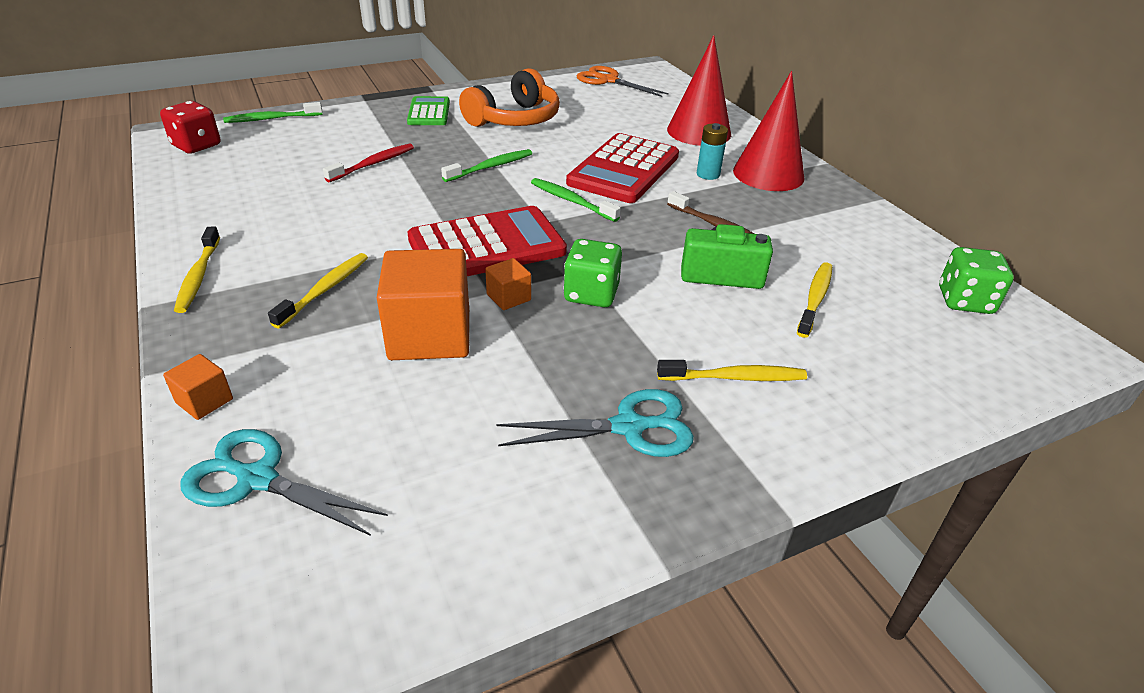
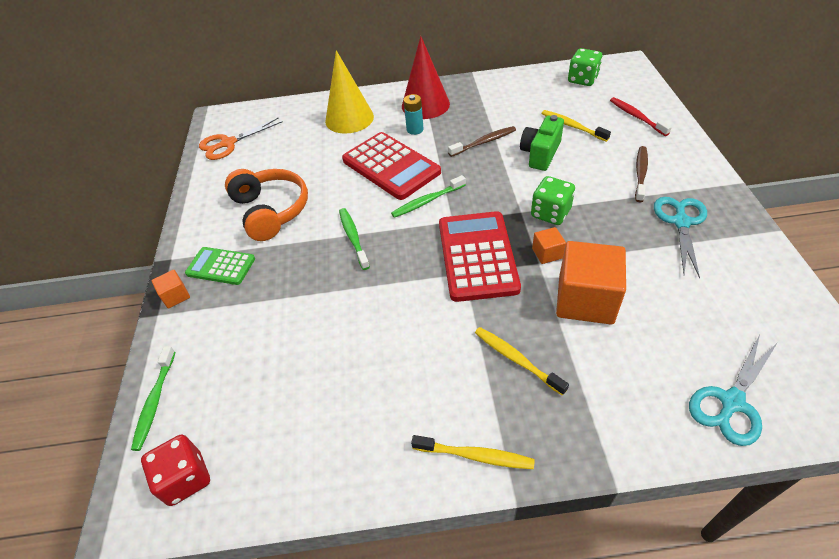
camera: 65 degrees left, 10 degrees up
(204, 401) = (651, 439): orange cube -> orange cube (176, 296)
(373, 164) = (310, 316): red toothbrush -> red toothbrush (636, 117)
(699, 132) = (349, 118): red cone -> yellow cone
(734, 377) = (640, 173): yellow toothbrush -> brown toothbrush

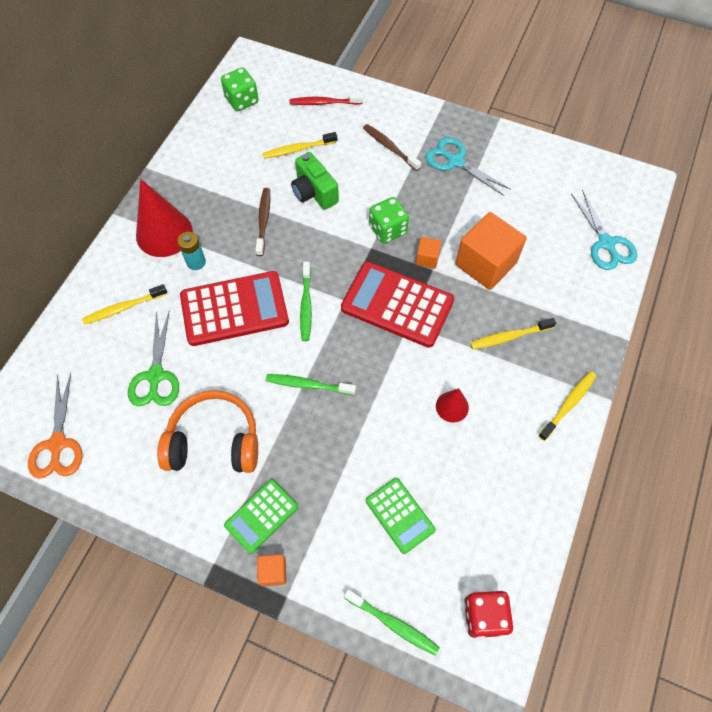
camera: 65 degrees left, 15 degrees up
(263, 358) = (400, 515): none -> green calculator
(306, 158) = (155, 376): none -> green scissors
(349, 118) = (124, 308): yellow cone -> yellow toothbrush
(399, 347) = (452, 406): none -> red cone

